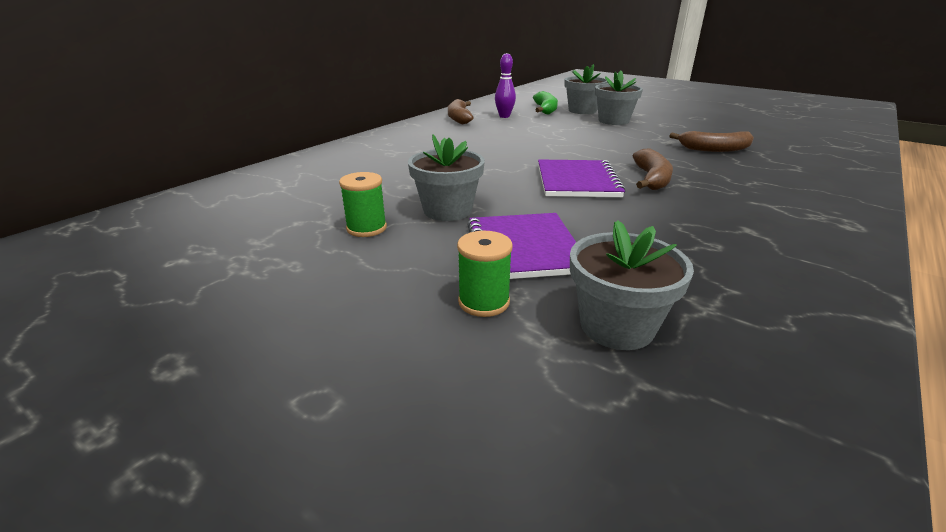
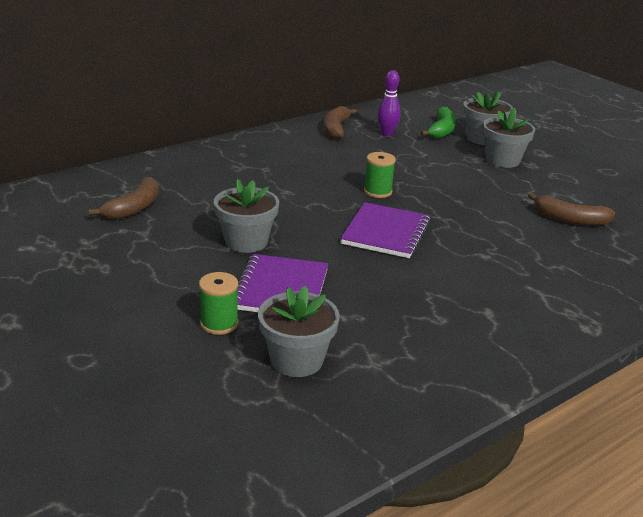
camera: 15 degrees right, 0 degrees up
(366, 228) = (172, 246): green spool -> green spool (377, 192)
(651, 179) = (460, 243): brown banana -> brown banana (134, 208)

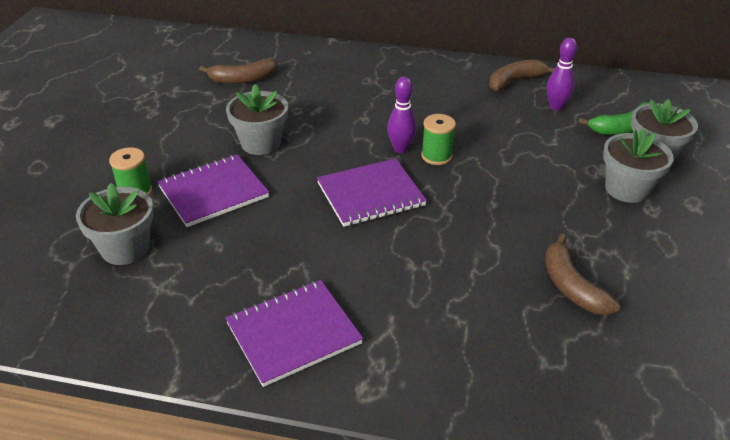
camera: 50 degrees right, 10 degrees up
(348, 198) = (400, 149): none -> purple bowling pin
(502, 329) = (293, 333): none -> purple notebook

